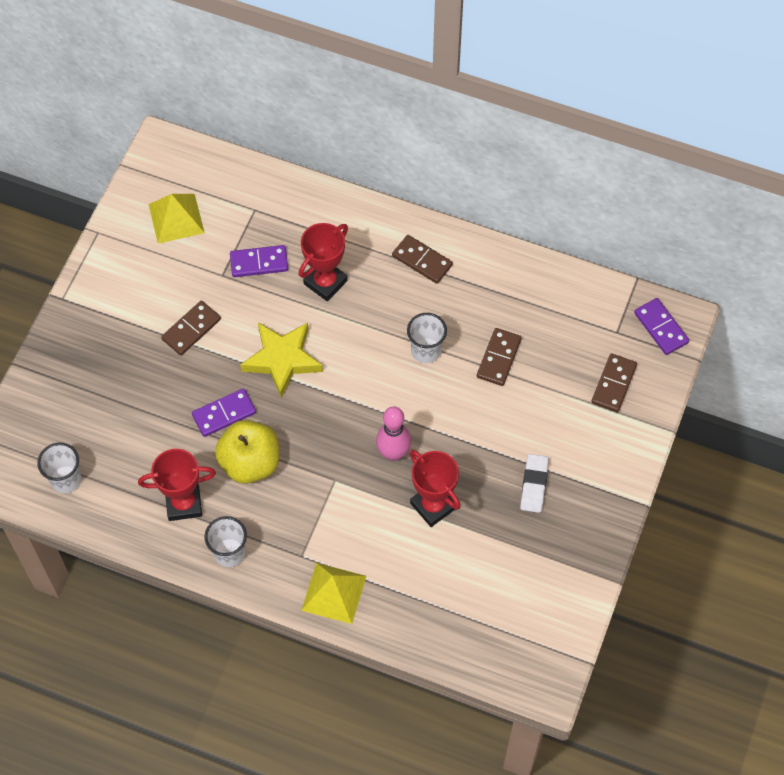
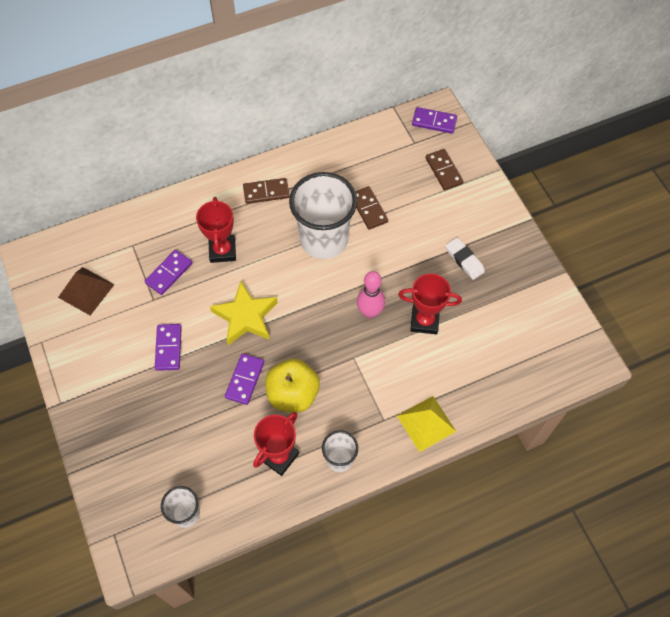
camera: 45 degrees left, 0 degrees up
(176, 218) = (86, 291): yellow pyramid -> brown pyramid
(191, 329) = (168, 348): brown domino -> purple domino
(426, 350) = (324, 239): white cup -> white cup, size x2.03

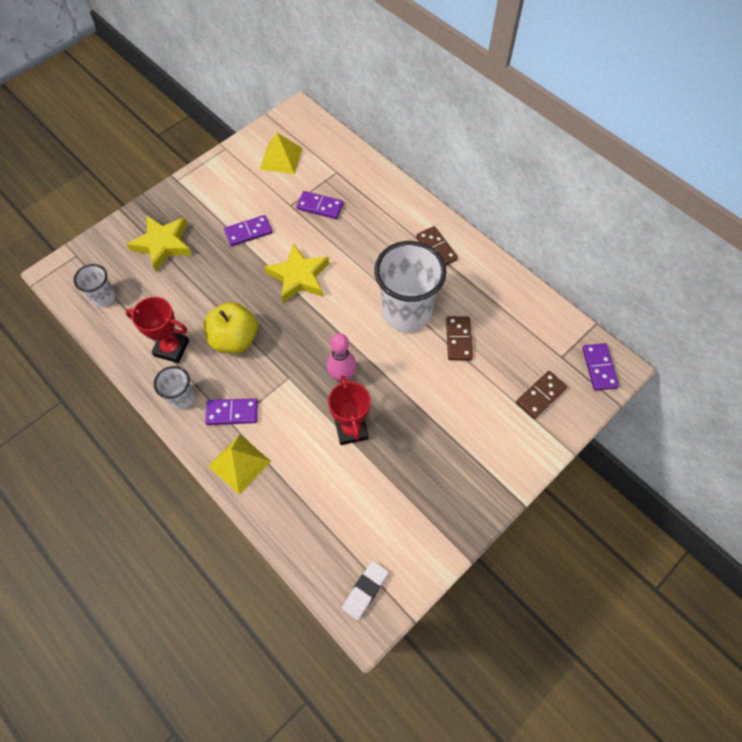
camera: 70 degrees right, 0 degrees up
(86, 291) = (281, 158): brown pyramid -> yellow pyramid
(144, 437) = (163, 245): none -> yellow star
(222, 251) = (359, 237): red trophy -> none
(244, 380) = (237, 297): purple domino -> purple domino (232, 412)
(368, 209) = (458, 339): brown domino -> brown domino turned 45 degrees counterclockwise
(464, 260) = (438, 447): white eraser -> white eraser (365, 590)

